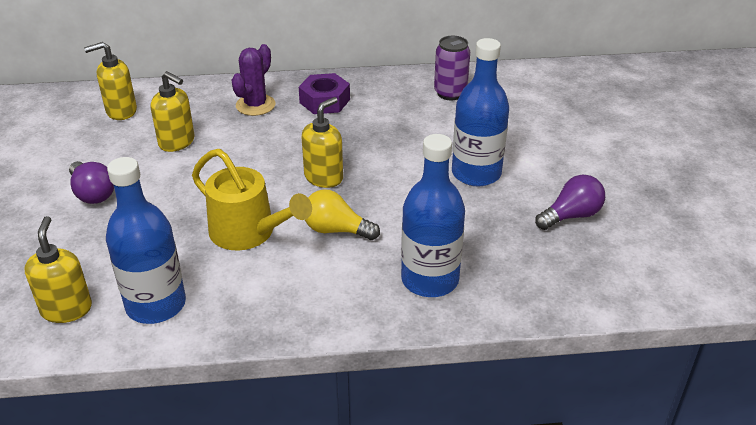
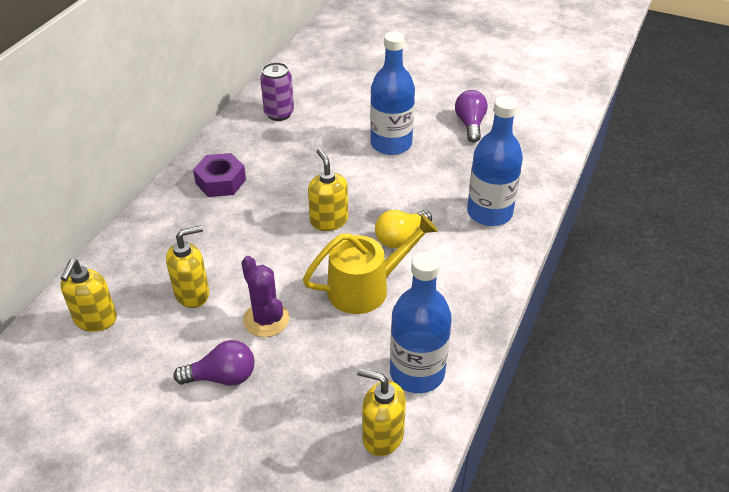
camera: 60 degrees left, 5 degrees up
(255, 105) = (183, 224): purple cactus -> purple cactus (266, 320)

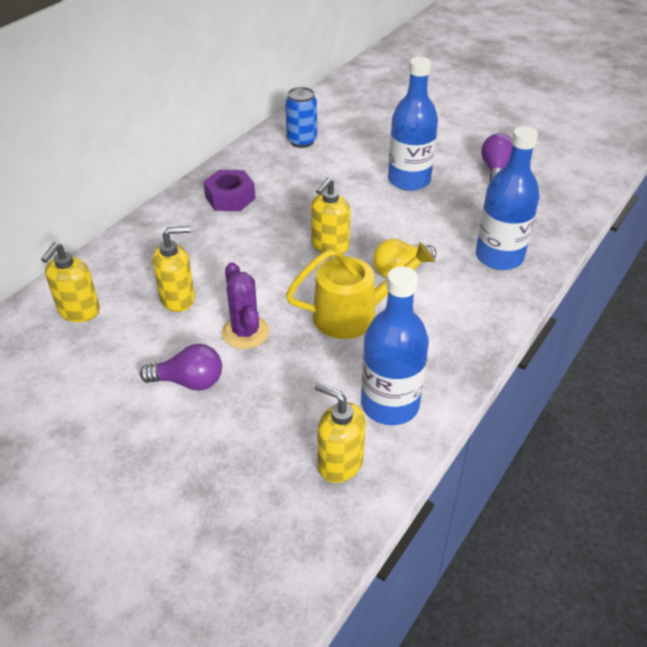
camera: 10 degrees right, 0 degrees up
(279, 114) = (302, 141): purple can -> blue can
(329, 221) = (330, 246): yellow soap dispenser -> yellow soap dispenser turned 135 degrees counterclockwise

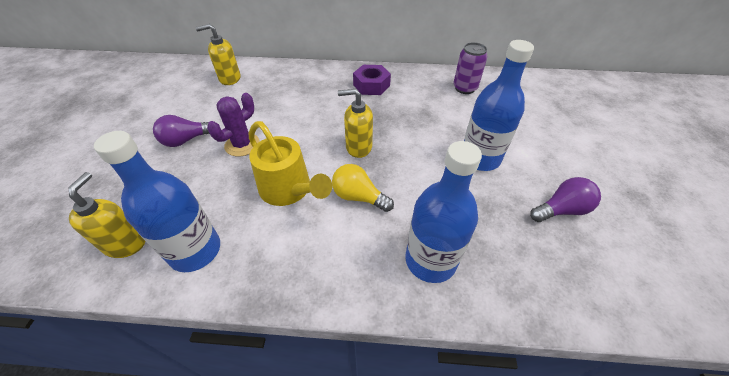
camera: 60 degrees right, 5 degrees up
(178, 298) = (259, 106): yellow soap dispenser -> none
(189, 381) = (186, 140): purple light bulb -> purple light bulb turned 90 degrees clockwise
(302, 141) = (464, 88): blue can -> purple can

